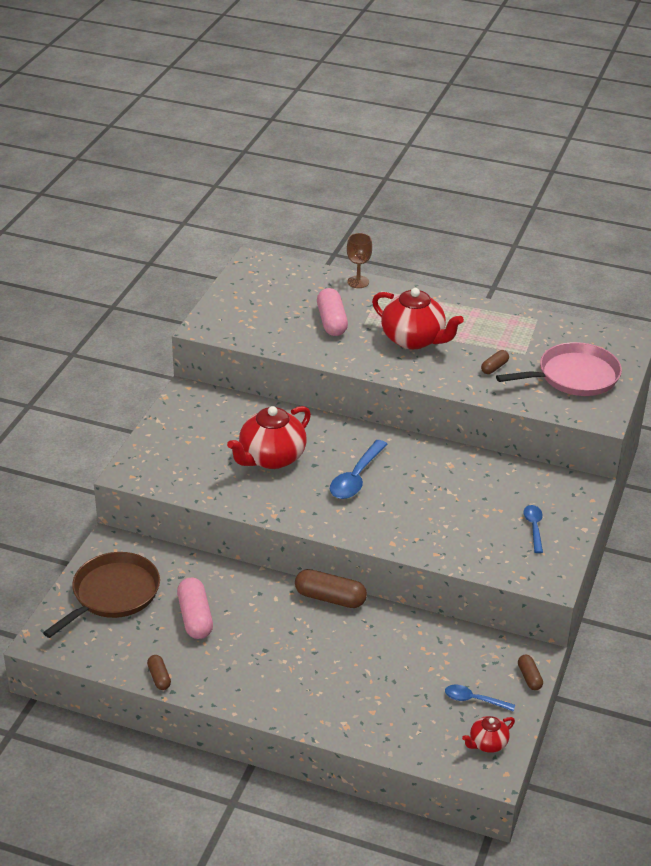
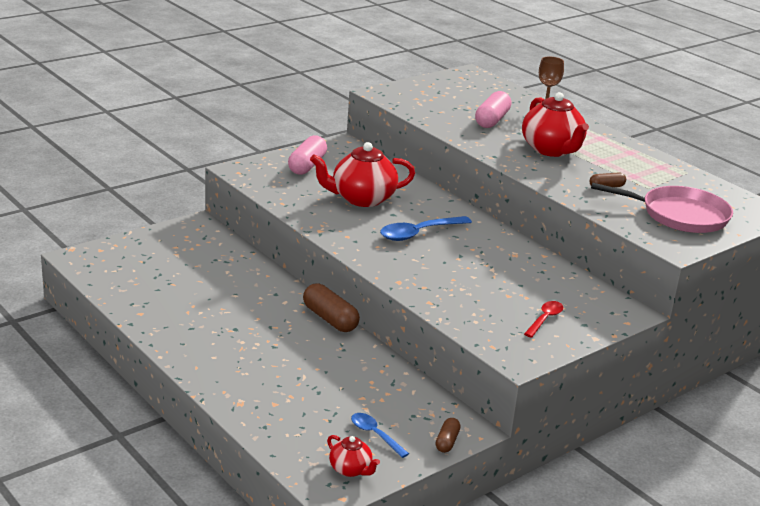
camera: 30 degrees right, 10 degrees down
(113, 594) = (162, 252): brown pan -> none
(159, 677) = (131, 311): brown capsule -> none
(195, 617) = (205, 288): pink capsule -> pink capsule (307, 165)
(487, 743) = (351, 469): red teapot -> red teapot turned 135 degrees counterclockwise
(534, 527) = (545, 319): blue spoon -> red spoon

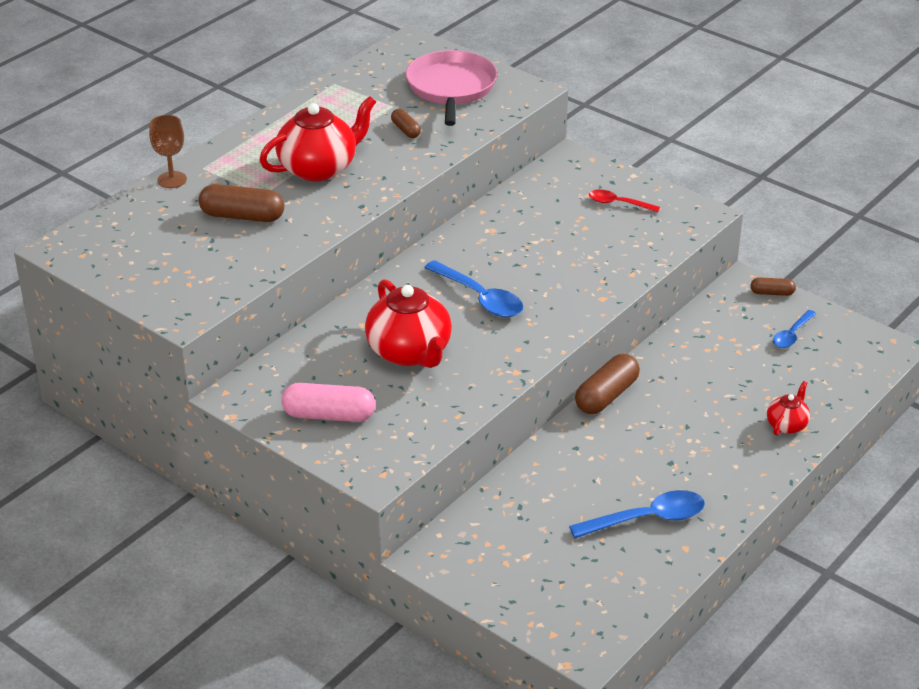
camera: 100 degrees left, 10 degrees up
(180, 305) = (647, 519): none -> blue spoon
(351, 469) = (852, 341): red teapot -> red teapot (787, 425)
(492, 120) = (242, 216): pink capsule -> brown capsule

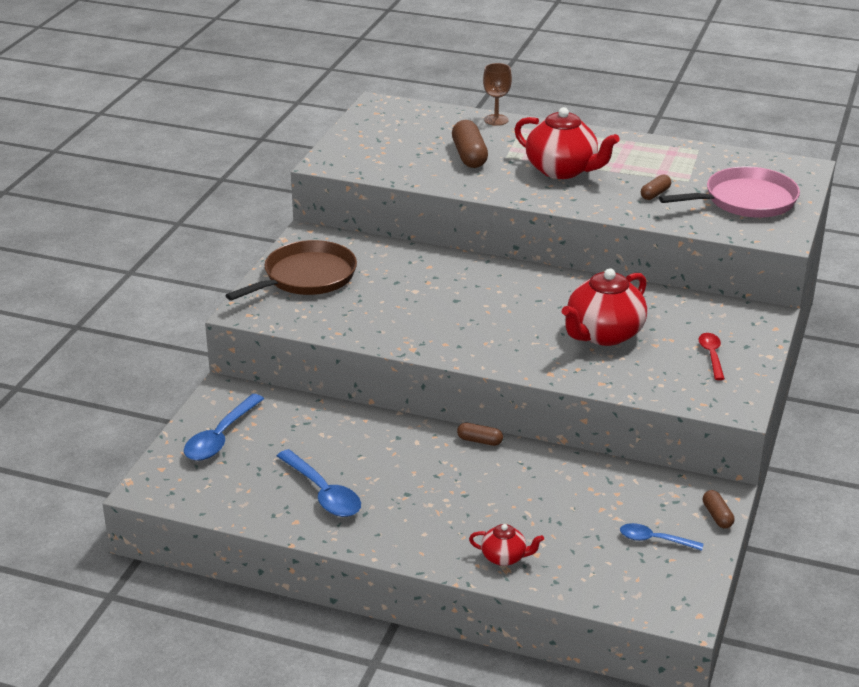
camera: 70 degrees right, 5 degrees down
(329, 415) = (306, 277): pink capsule -> brown pan
(410, 352) = (406, 294): red teapot -> red teapot (603, 334)
(480, 298) = (504, 312): blue spoon -> blue spoon (220, 437)
(606, 396) = (479, 441): brown capsule -> brown capsule, size x0.55

